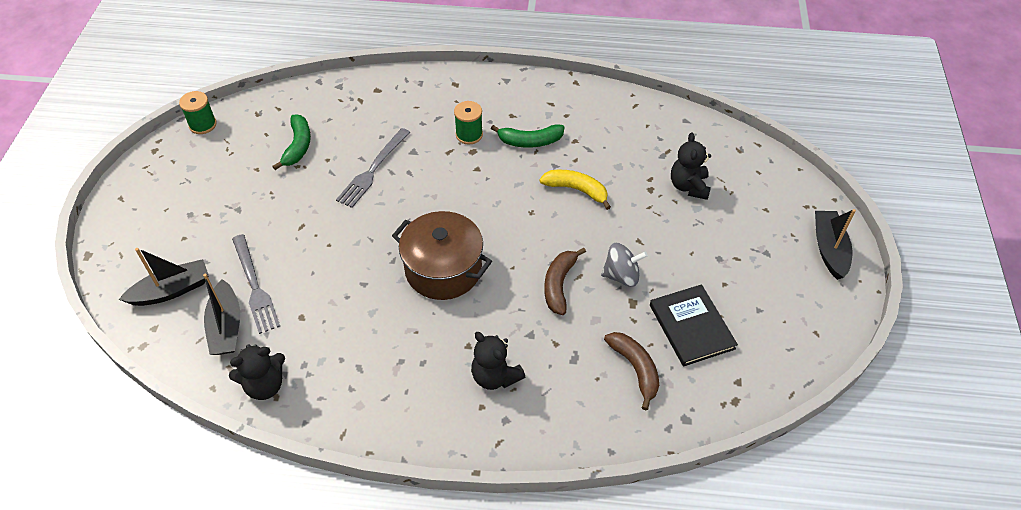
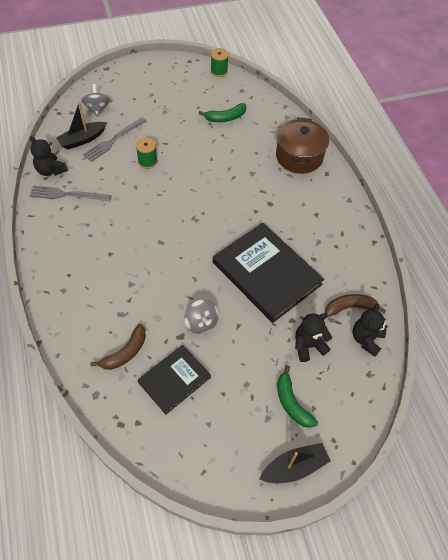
camera: 65 degrees right, 5 degrees up
(172, 290) = (97, 109): black boat -> grey spinning top
(373, 170) = (225, 159): grey fork -> grey fork (67, 195)
(443, 269) = (163, 221): brown pot -> brown pot (299, 156)
(469, 135) = (283, 196): green spool -> green spool (147, 162)
(495, 376) = (92, 275): black teddy bear -> black teddy bear (366, 339)
(530, 141) = (297, 232): green banana -> green banana (292, 403)
(559, 284) = (177, 288): brown banana -> brown banana (350, 307)
(576, 190) = (266, 273): yellow banana -> black book

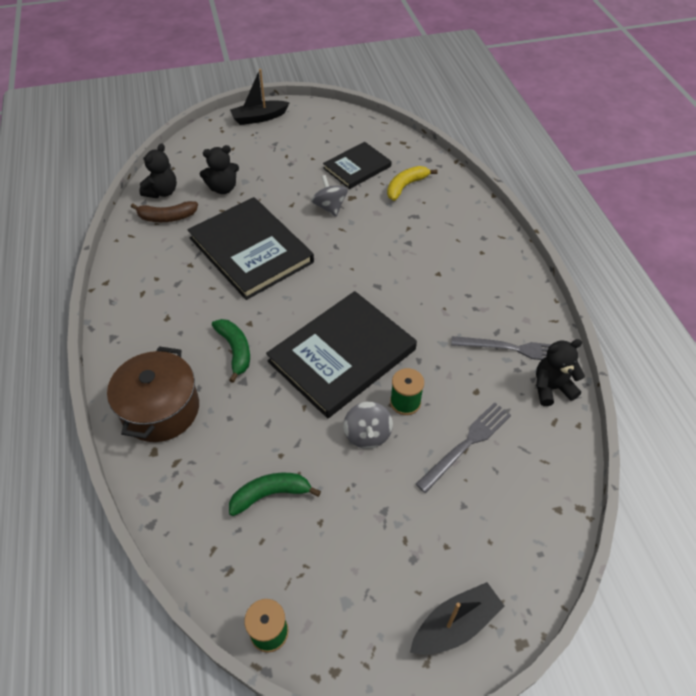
camera: 175 degrees left, 5 degrees down
(51, 170) = (551, 388): black teddy bear -> black teddy bear turned 60 degrees counterclockwise
(82, 140) = (519, 446): black boat -> black boat (455, 624)
(97, 109) = (511, 518): grey spinning top -> grey spinning top (367, 434)
(125, 353) = (406, 186): brown banana -> yellow banana
(187, 189) = (342, 355): none -> black book
(292, 403) = (251, 151): green banana -> green banana (235, 350)

